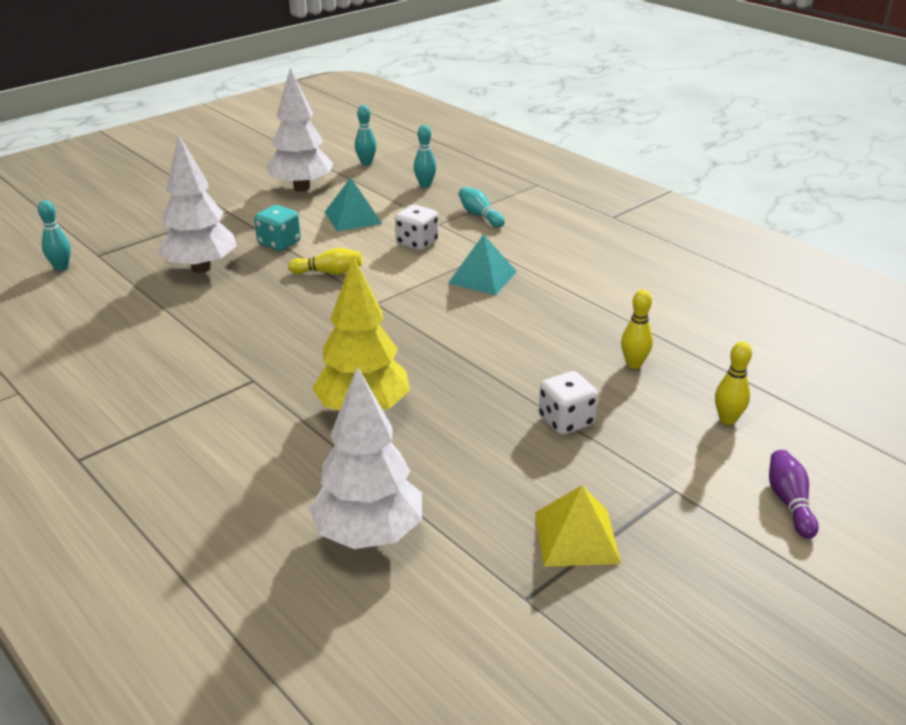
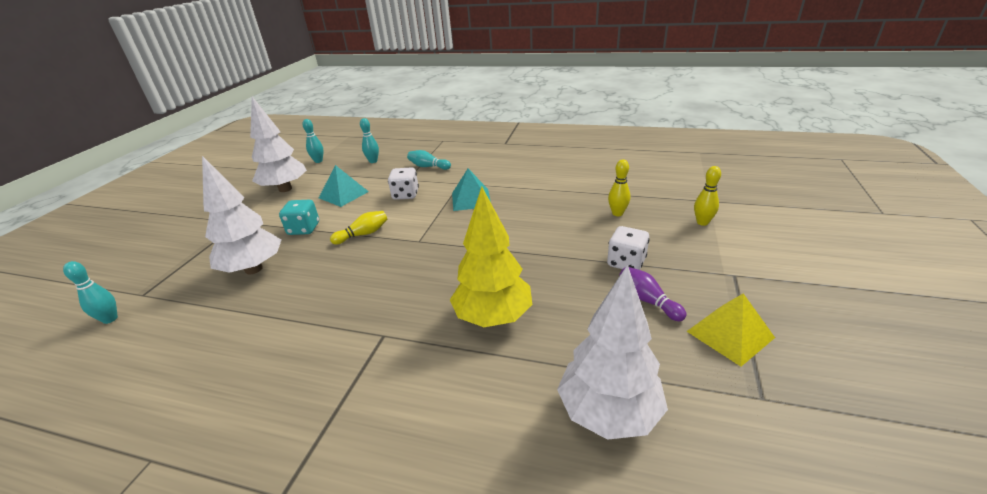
camera: 30 degrees left, 0 degrees up
(789, 502) = (792, 253): purple bowling pin -> purple bowling pin (648, 300)

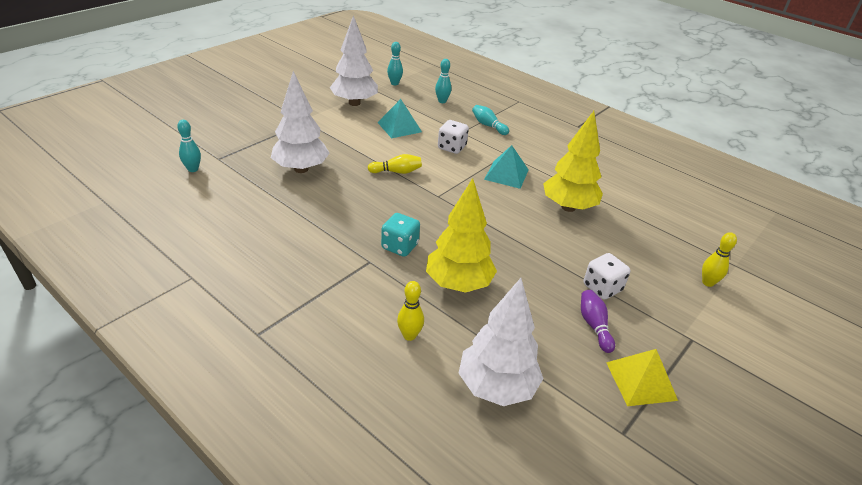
camera: 20 degrees right, 5 degrees up
(304, 229) = (352, 148): turquoise dice -> turquoise dice (400, 246)
(544, 206) = (568, 207): none -> yellow tree
(617, 213) = (632, 241): yellow bowling pin -> yellow bowling pin (409, 335)

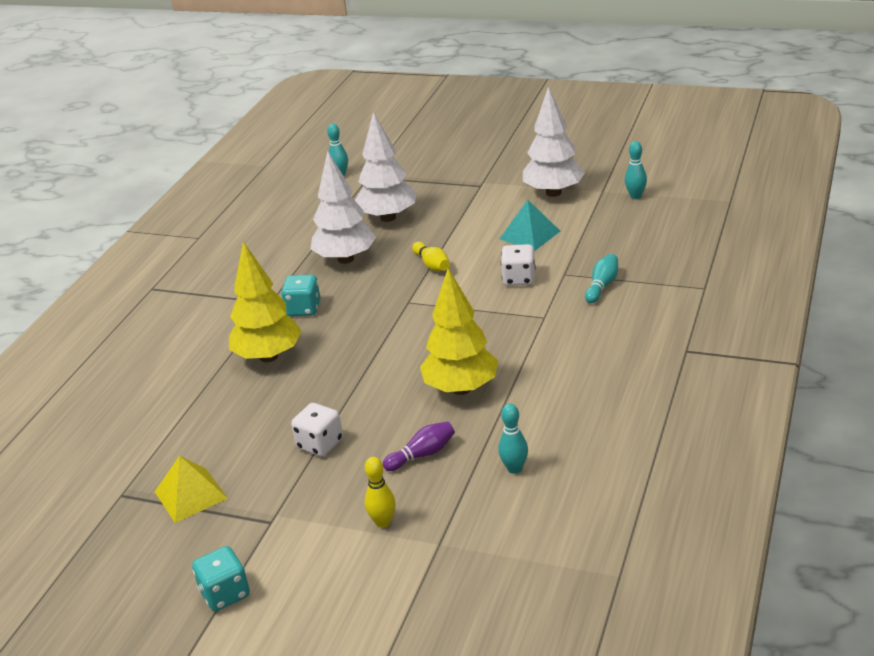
camera: 75 degrees right, 5 degrees down
(409, 335) = (185, 353): yellow bowling pin -> none
(442, 101) = (629, 238): turquoise bowling pin -> turquoise bowling pin (514, 468)
(496, 387) = (146, 413): white tree -> white tree (346, 259)
(506, 174) = (495, 329): turquoise pyramid -> none
(594, 326) = (254, 451): purple bowling pin -> purple bowling pin (422, 455)
(777, 387) = (225, 594): none -> turquoise dice

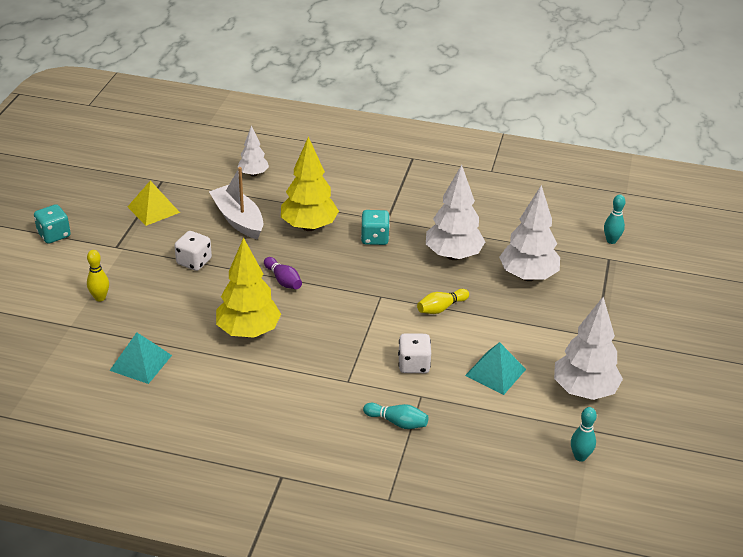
camera: 80 degrees right, 5 degrees up
(137, 409) = (253, 174): none -> white tree
(238, 414) = (238, 219): none -> white boat
(422, 455) = (169, 313): purple bowling pin -> purple bowling pin (283, 280)
(514, 468) = (140, 362): turquoise bowling pin -> turquoise pyramid

